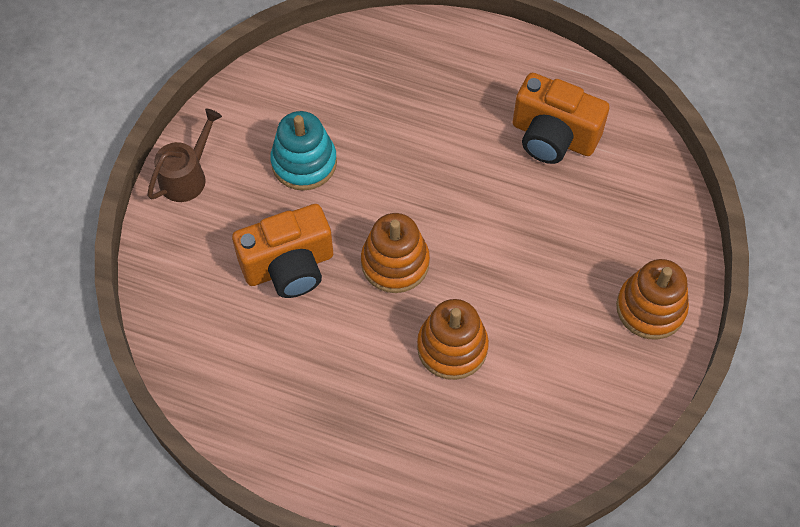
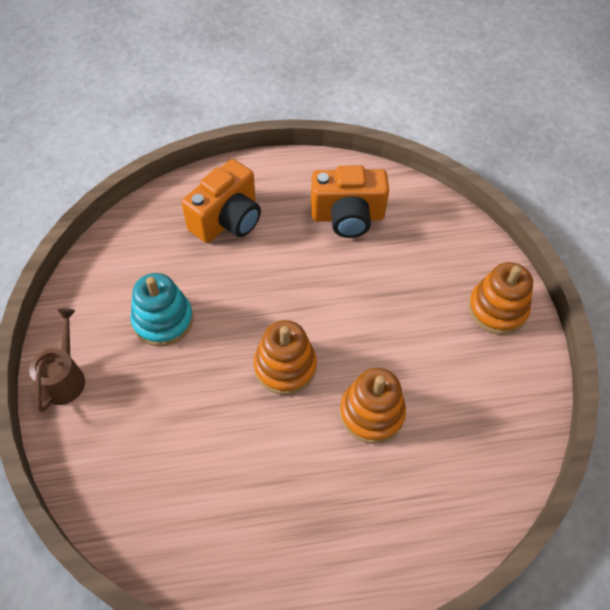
camera: 30 degrees left, 5 degrees down
(289, 266) = (198, 412): orange camera -> orange camera (227, 220)

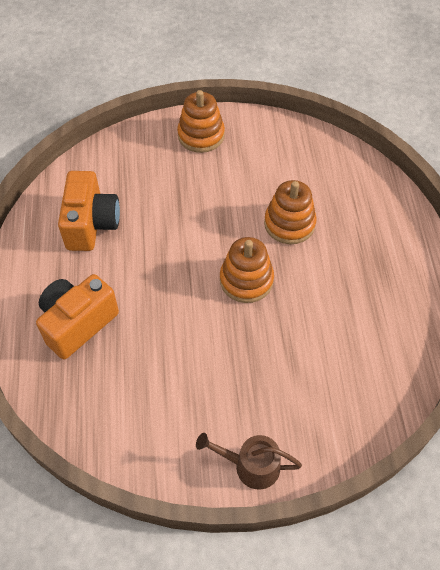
camera: 85 degrees left, 0 degrees up
(163, 320) = (192, 379): turquoise stacking toy -> none
(227, 220) = (77, 323): orange camera -> orange camera turned 90 degrees counterclockwise

